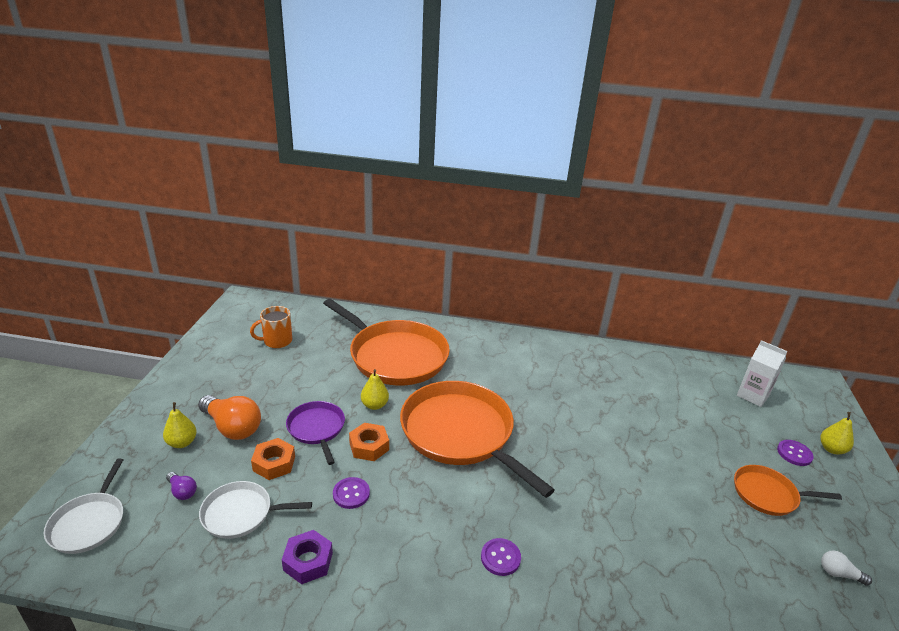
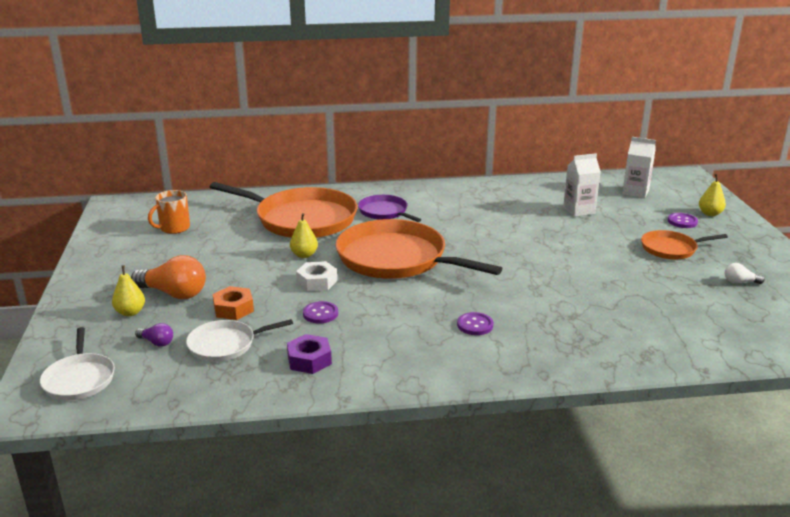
camera: 15 degrees left, 5 degrees down
(317, 429) = (259, 280): purple pan -> purple pan (384, 212)
(369, 446) = (317, 282): orange nut -> white nut
(679, 409) = (579, 210): none -> white carton

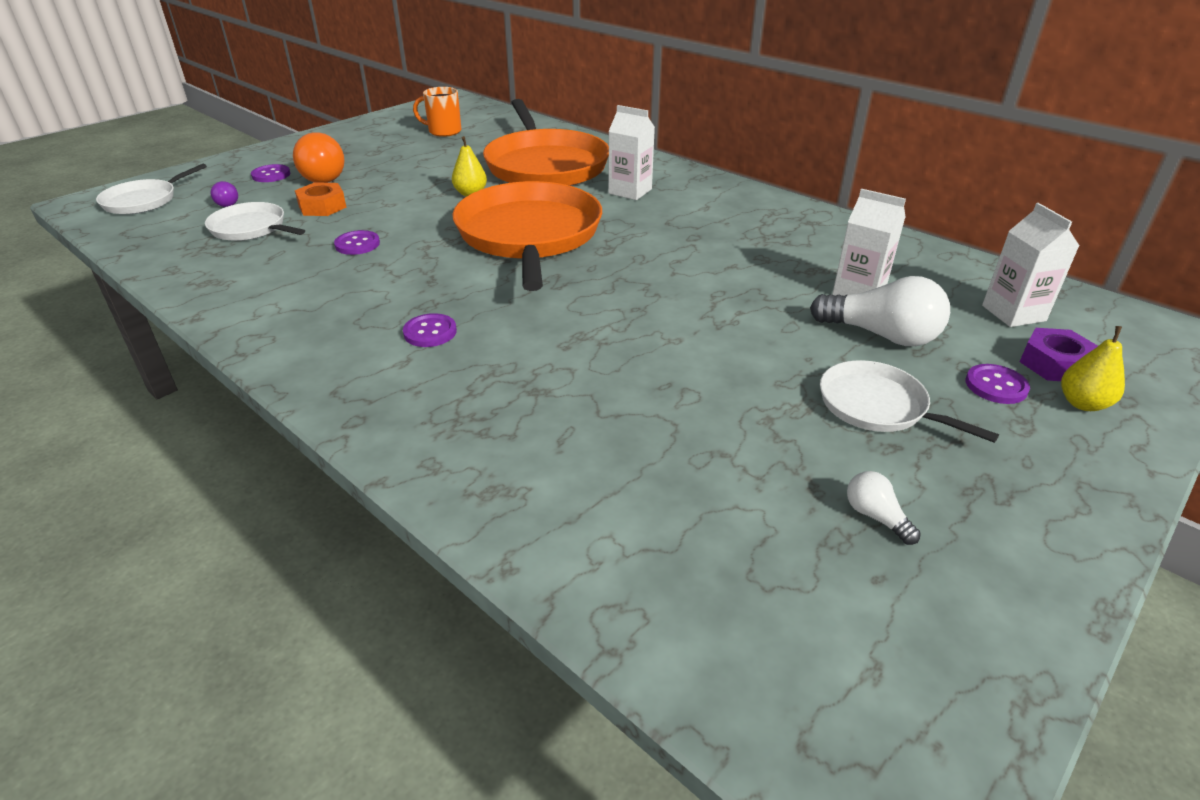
camera: 50 degrees right, 10 degrees up
(130, 312) = (271, 175): yellow pear -> purple button
(309, 360) = (257, 273): purple nut -> purple nut (1055, 364)
(317, 282) = (422, 219): white nut -> none
(384, 212) = (630, 191): purple pan -> white carton
(620, 223) = (881, 335): none -> white light bulb
(671, 249) = (877, 406): orange pan -> white pan

